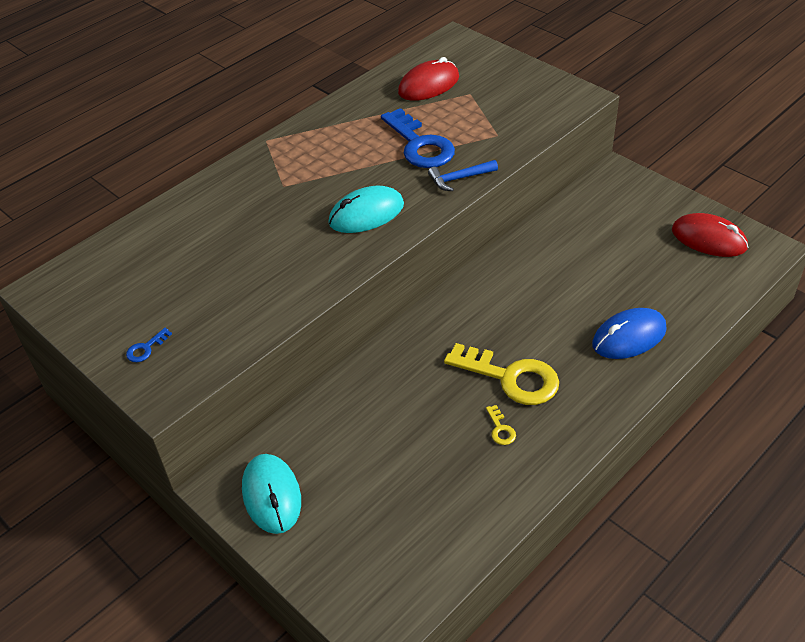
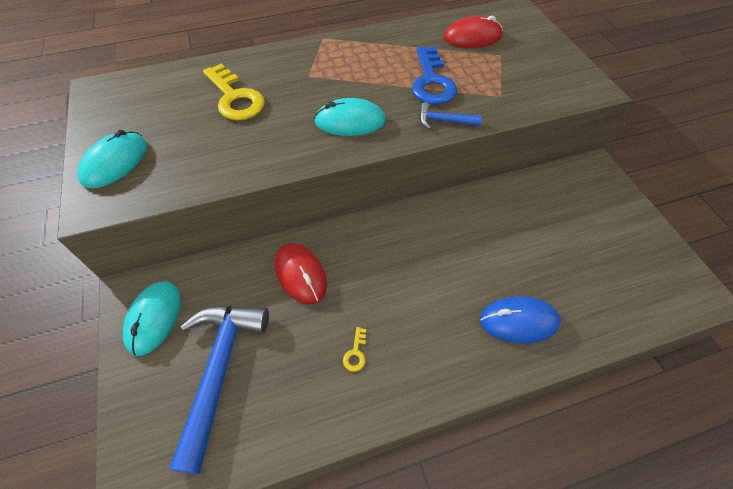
camera: 25 degrees right, 10 degrees up
(146, 348) = (115, 162): blue key -> turquoise mouse
(380, 503) = (220, 370): none -> blue hammer
(511, 377) = (394, 309): yellow key -> yellow key (235, 98)
(709, 239) = (647, 261): red mouse -> red mouse (300, 274)

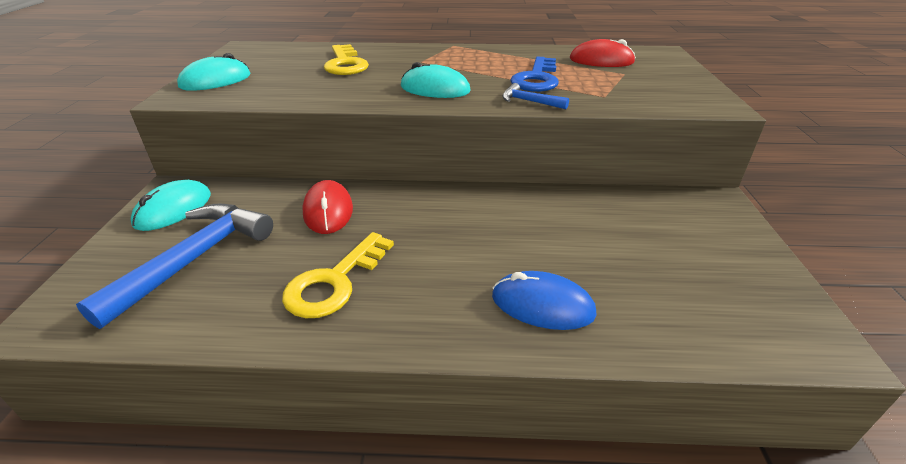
camera: 20 degrees right, 20 degrees down
(355, 353) = (334, 282): yellow key -> yellow key, size x2.47

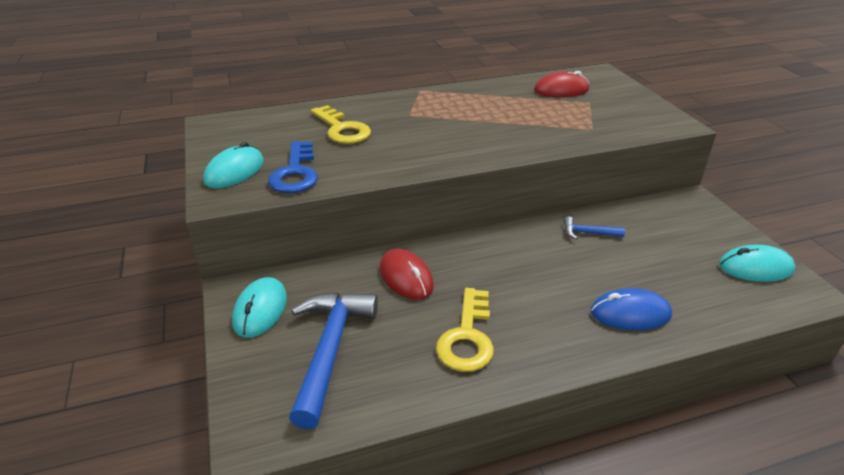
camera: 20 degrees left, 0 degrees up
(435, 89) = (452, 145): turquoise mouse -> turquoise mouse (755, 267)
(529, 101) = (540, 145): blue hammer -> blue hammer (588, 233)
(536, 79) = (526, 119): blue key -> blue key (295, 173)

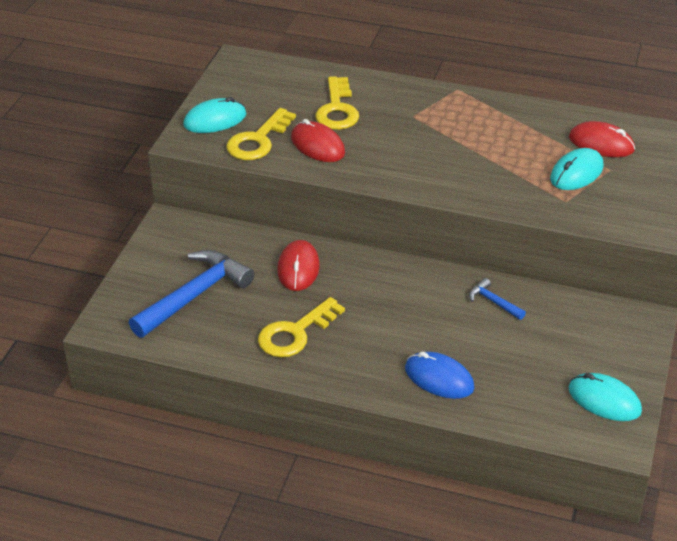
camera: 35 degrees right, 5 degrees up
(260, 310) = (173, 244): turquoise mouse -> turquoise mouse (576, 173)
(295, 173) = (258, 140): blue key -> yellow key
(356, 158) = (317, 145): none -> red mouse

